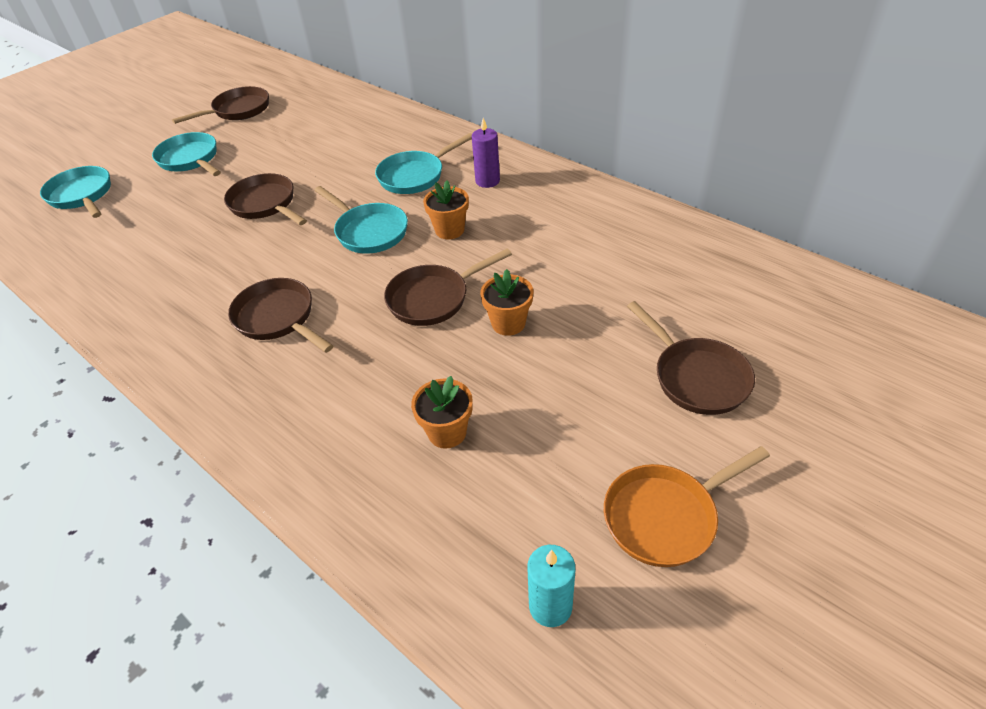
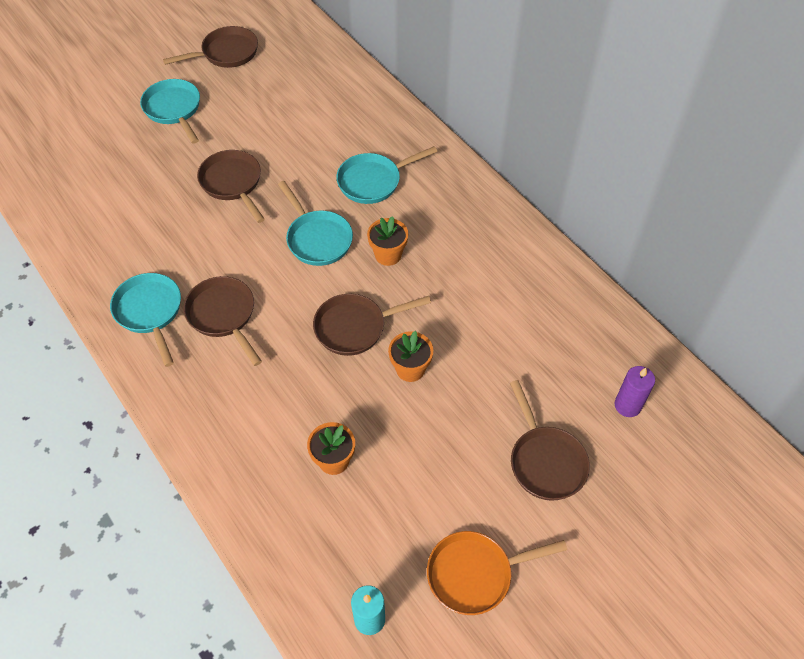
camera: 10 degrees right, 10 degrees up
(82, 195) = (74, 132): turquoise pan -> turquoise pan (150, 312)
(487, 181) = (437, 204): purple candle -> purple candle (627, 405)

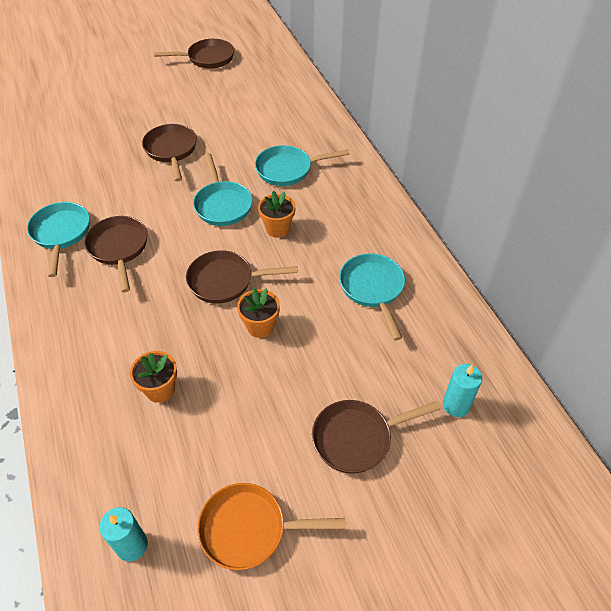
camera: 15 degrees right, 5 degrees down
(174, 109) = (149, 90): turquoise pan -> turquoise pan (372, 289)
(545, 461) = (357, 438): brown pan -> brown pan turned 75 degrees clockwise
(627, 405) = (456, 405): purple candle -> turquoise candle

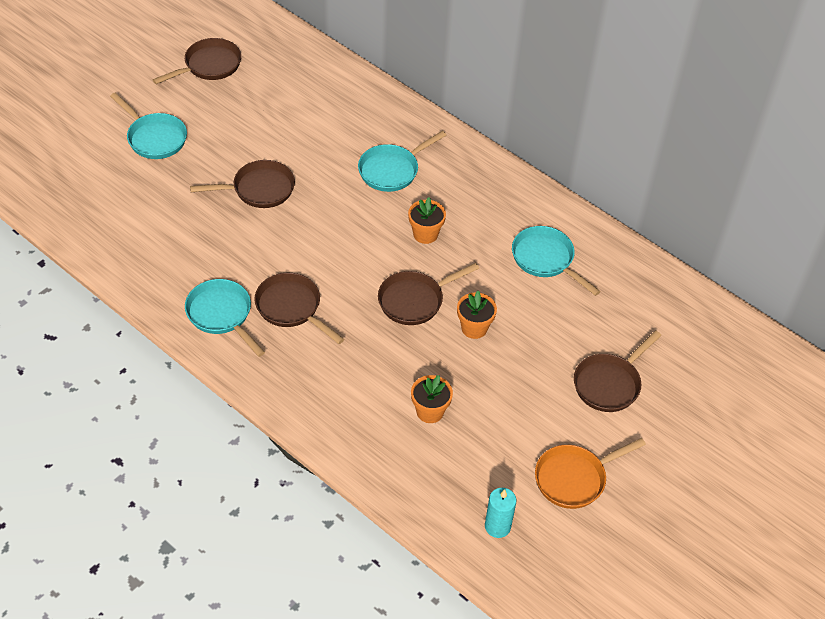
camera: 30 degrees left, 0 degrees up
(171, 150) = (259, 189): brown pan -> brown pan turned 120 degrees clockwise
(222, 204) = (356, 229): turquoise pan -> turquoise pan (154, 138)
(456, 405) = (666, 329): turquoise candle -> none

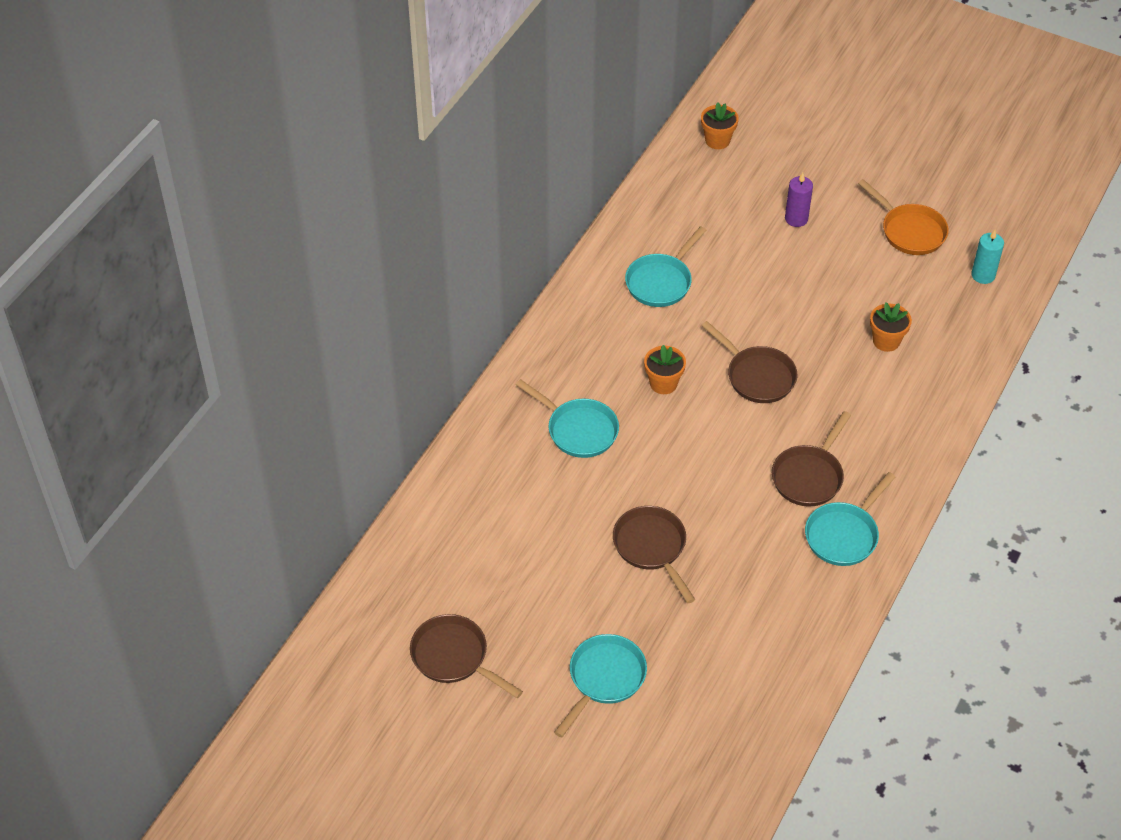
camera: 100 degrees left, 0 degrees up
(474, 328) = (772, 324): orange flower pot -> orange flower pot (717, 140)
(609, 384) = (796, 219): brown pan -> purple candle

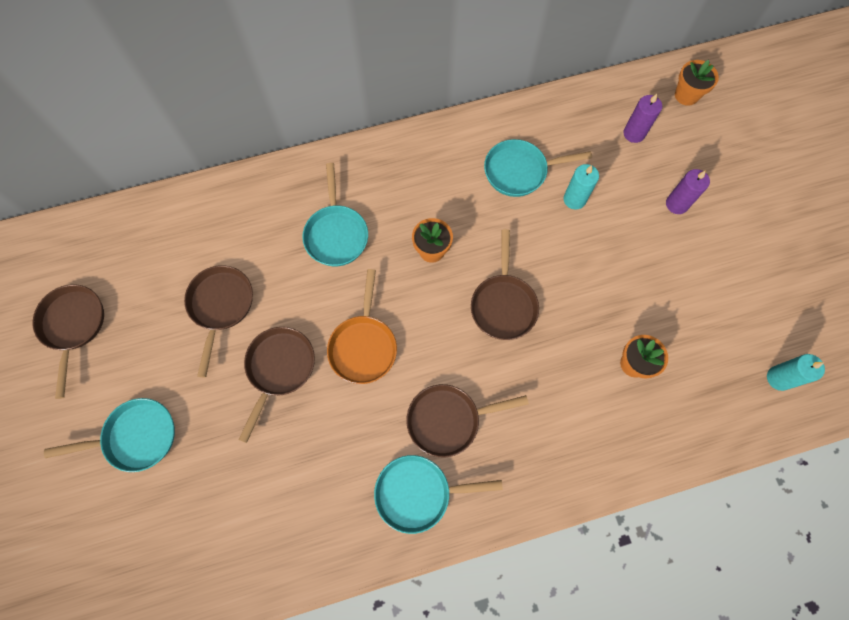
camera: 45 degrees right, 20 degrees up
(553, 547) = (221, 306): none -> brown pan
(711, 194) = (634, 133): none -> purple candle
(723, 270) = (574, 199): none -> turquoise candle
(910, 231) = (758, 289): orange pan -> orange pan (363, 346)

